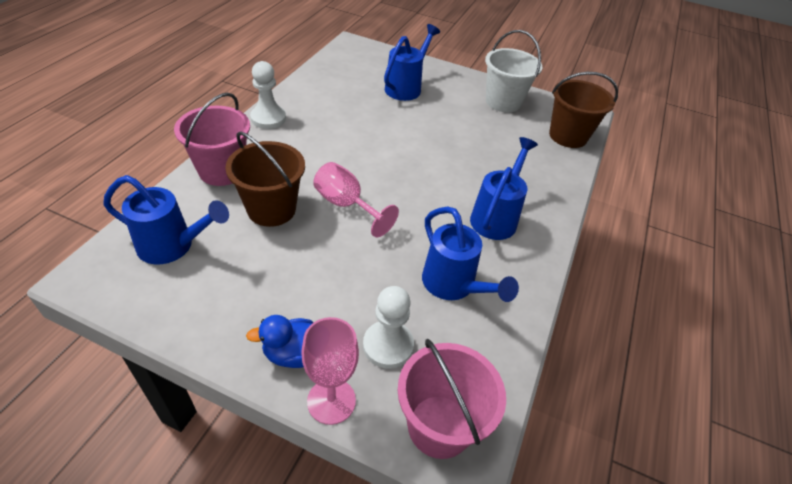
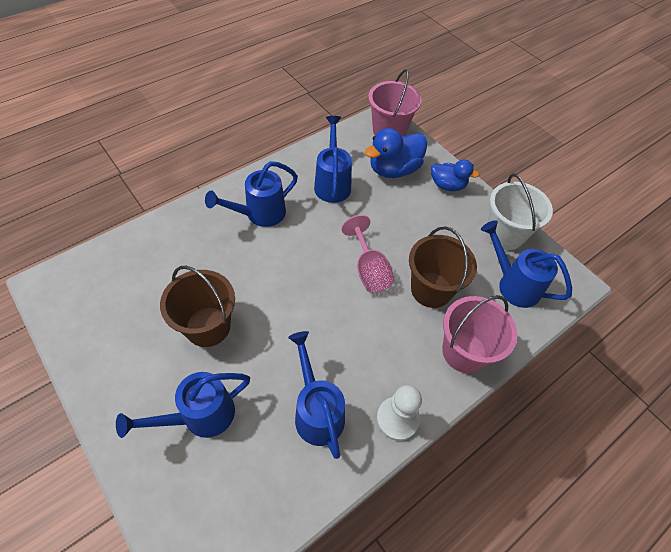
camera: 150 degrees left, 10 degrees up
(331, 107) = (317, 411): none -> blue watering can
(331, 401) = (436, 159): pink goblet -> none
(388, 345) = (394, 169): white pawn -> blue duck
(503, 102) = (111, 339): white bucket -> white bucket (504, 234)
(568, 136) = (104, 264): brown bucket -> brown bucket (208, 326)

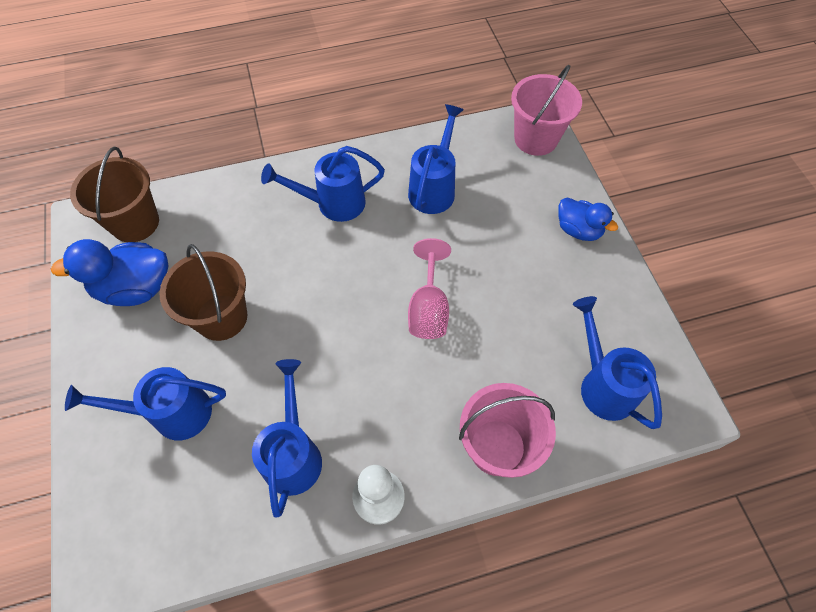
camera: 25 degrees right, 5 degrees up
(394, 169) = (518, 191): blue duck -> blue duck (135, 288)
(431, 289) = (493, 357): brown bucket -> brown bucket (135, 223)
(504, 234) = (623, 316): white bucket -> none

